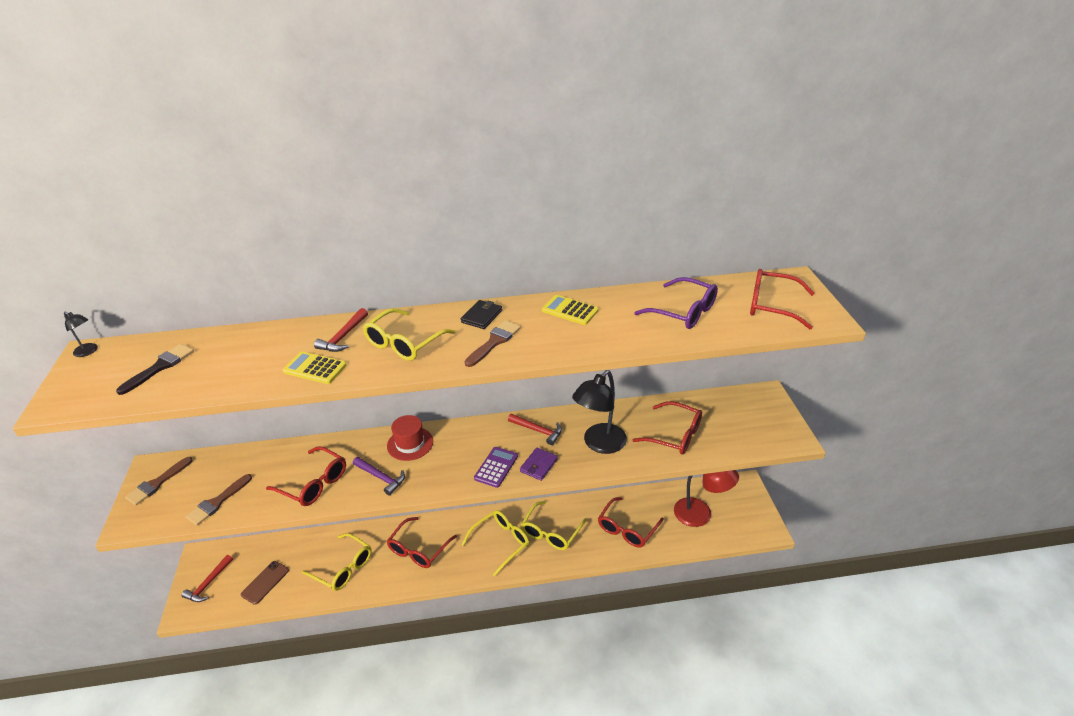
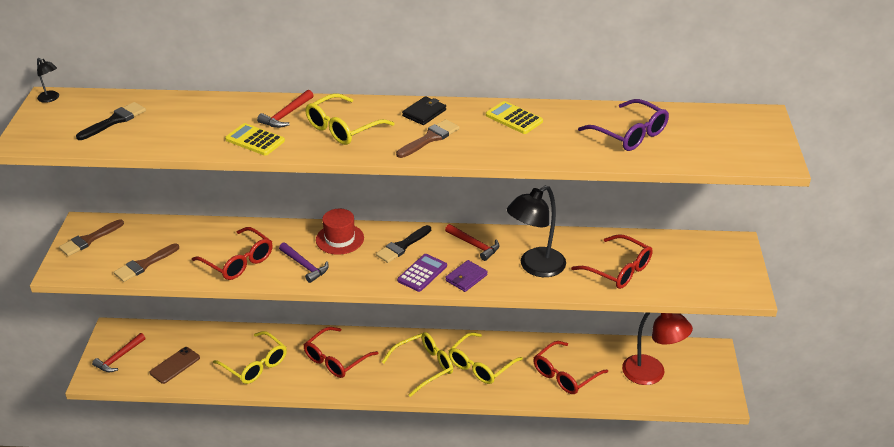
camera: 10 degrees right, 0 degrees up
(471, 442) = (402, 246): none -> black brush
(772, 305) = (725, 140): red glasses -> none

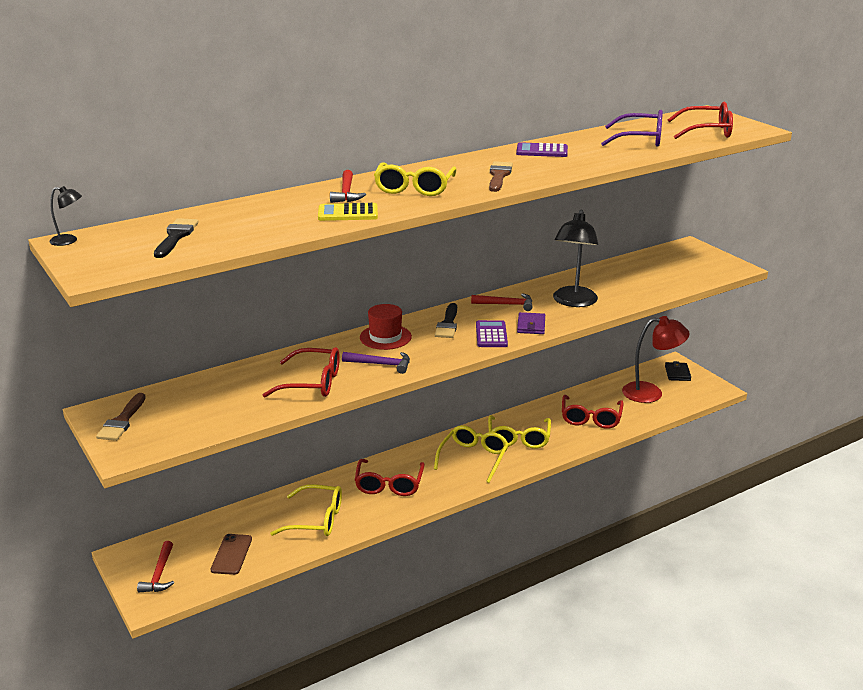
camera: 35 degrees left, 10 degrees down
(144, 264) = (215, 417): brown brush -> none
(424, 113) = (465, 164): black wallet -> black wallet (677, 373)
(514, 118) = (542, 151): yellow calculator -> purple calculator
(618, 270) = (635, 284): red glasses -> red glasses (707, 131)

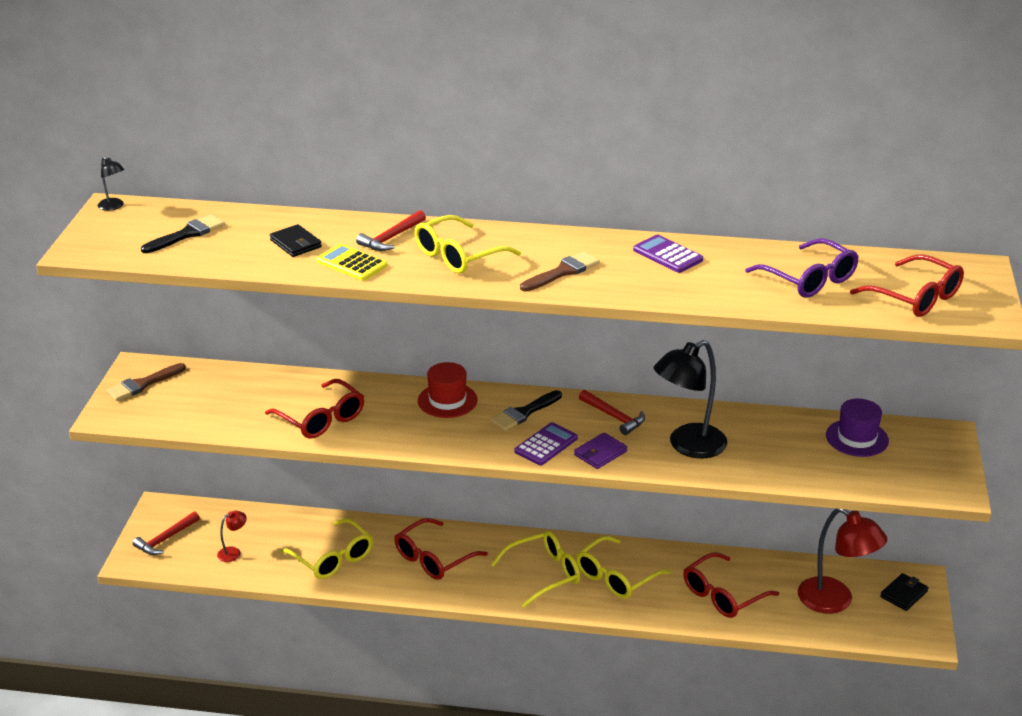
camera: 40 degrees right, 5 degrees up
(231, 554) = (233, 552): brown phone -> red lamp
(280, 216) = (295, 243): none -> black wallet
(381, 364) = (402, 428): purple hammer -> none
(651, 263) = (857, 438): none -> purple hat

